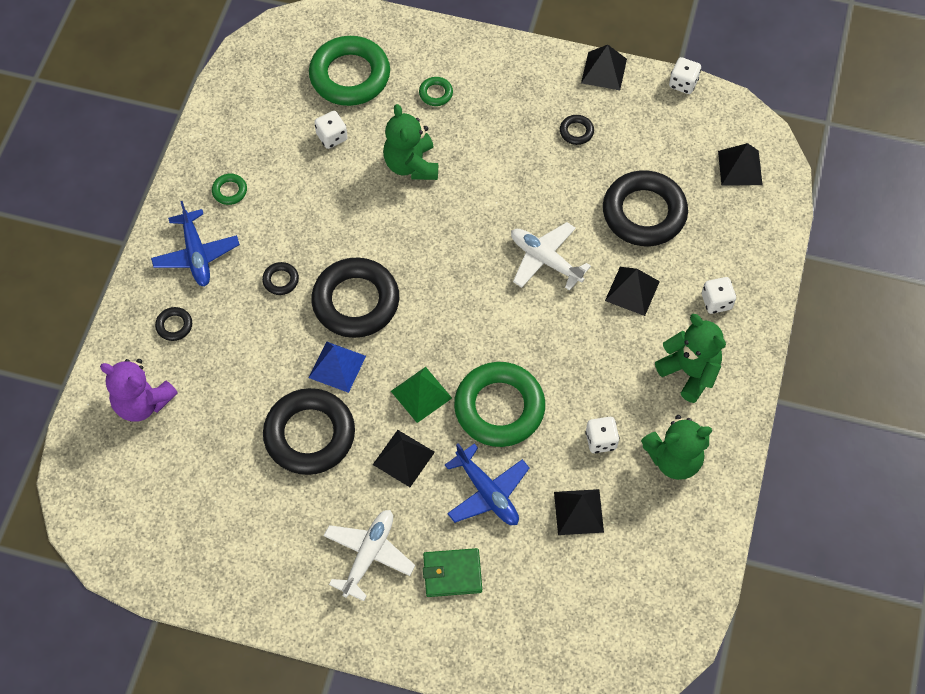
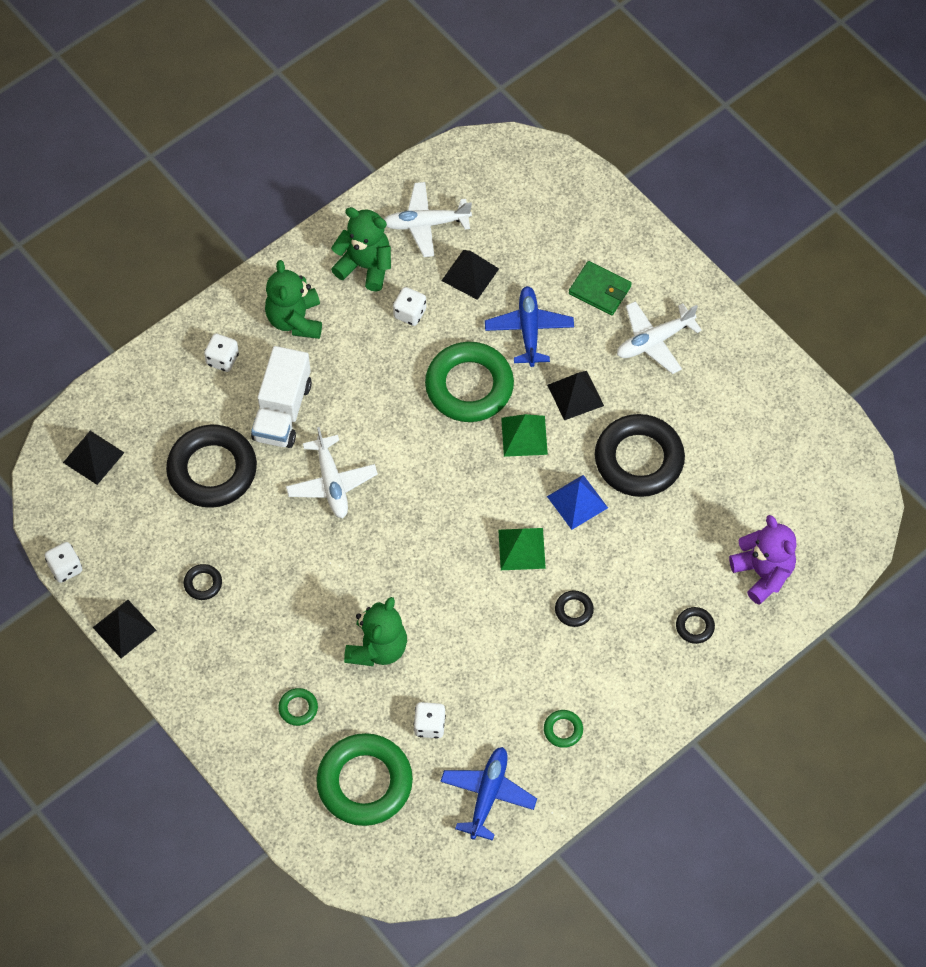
camera: 145 degrees left, 0 degrees up
(196, 254) = (634, 684): blue plane -> blue plane (488, 795)
(356, 302) = (521, 548): black ring -> green pyramid
(632, 291) = (282, 411): black pyramid -> white truck
(657, 535) = (425, 224): none -> white plane

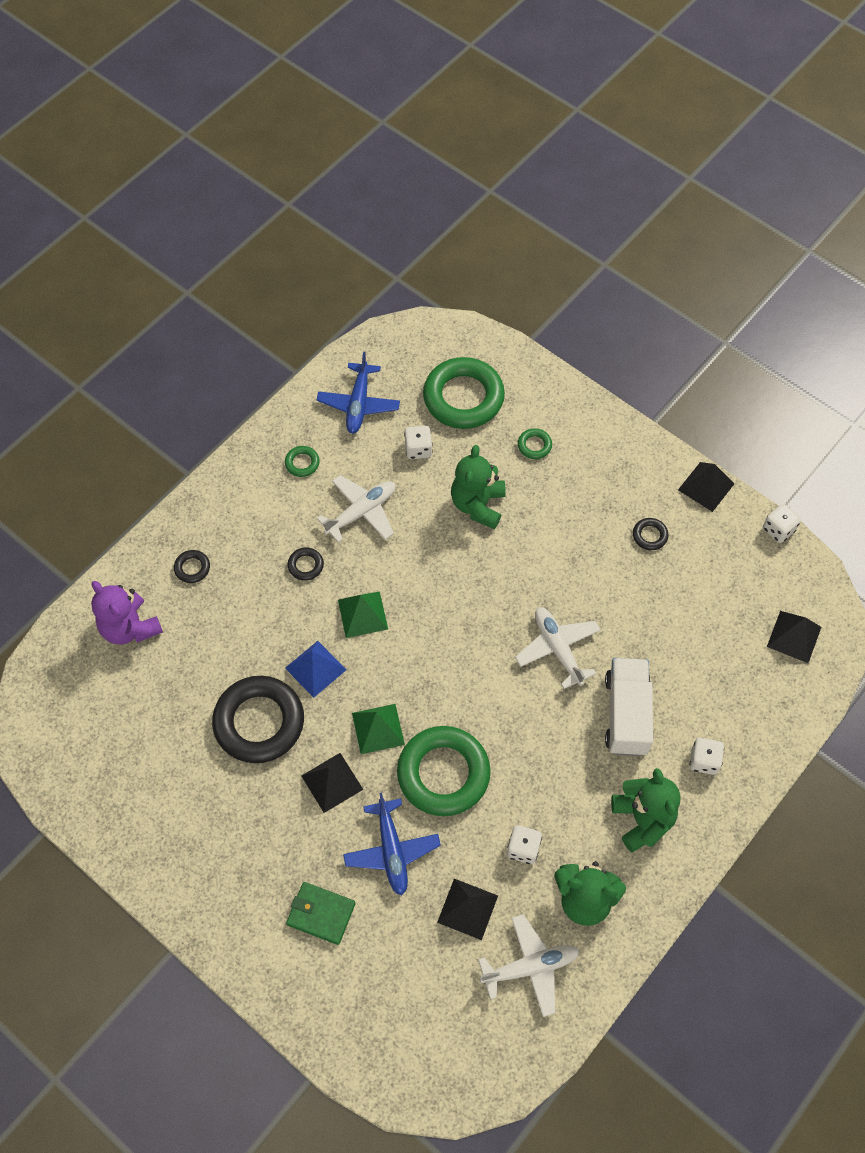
camera: 170 degrees right, 0 degrees up
(212, 470) = (676, 642): black ring -> none
(654, 341) = (255, 860): white plane -> white plane (361, 512)

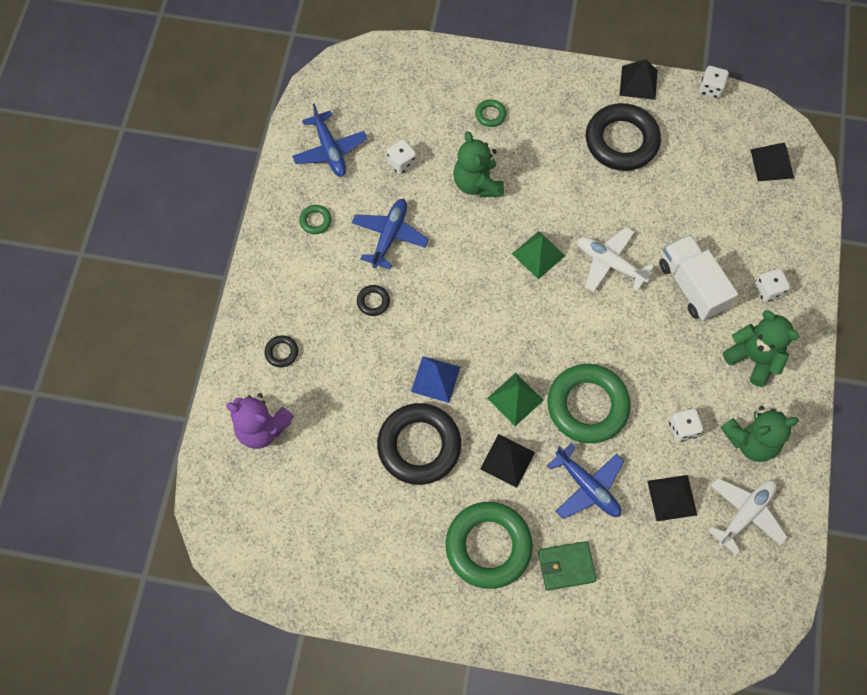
camera: 30 degrees left, 5 degrees up
(361, 512) = (389, 236): white plane -> blue plane
(362, 614) = (444, 316): green pyramid -> green pyramid (538, 255)
(463, 397) = (410, 104): green ring -> green ring (488, 546)
(649, 535) = (621, 141): black ring -> black ring, size x2.39

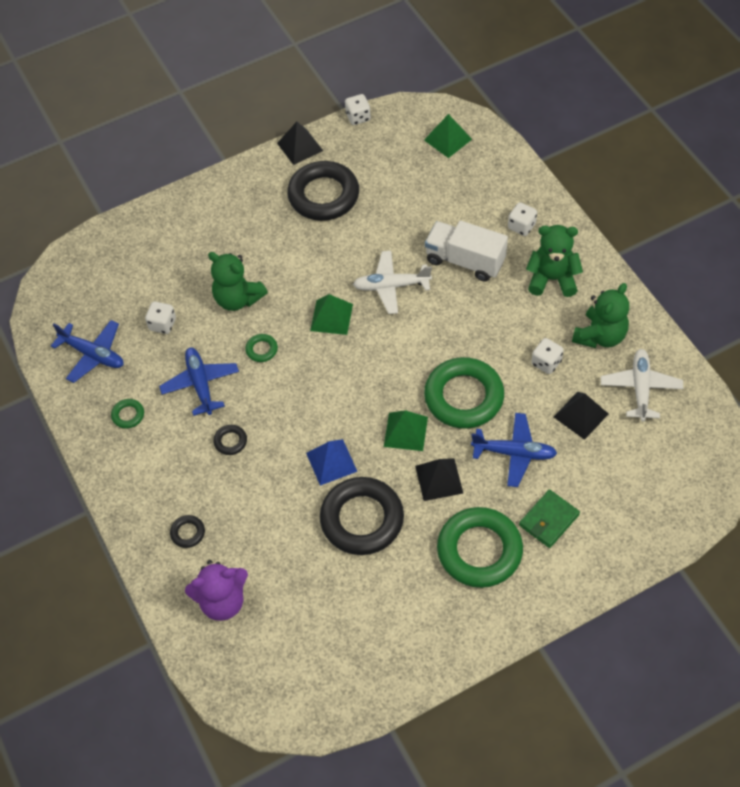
camera: 35 degrees left, 10 degrees down
(490, 115) = (204, 243): green ring -> green ring (261, 349)
(772, 163) = (447, 139): black pyramid -> green pyramid

